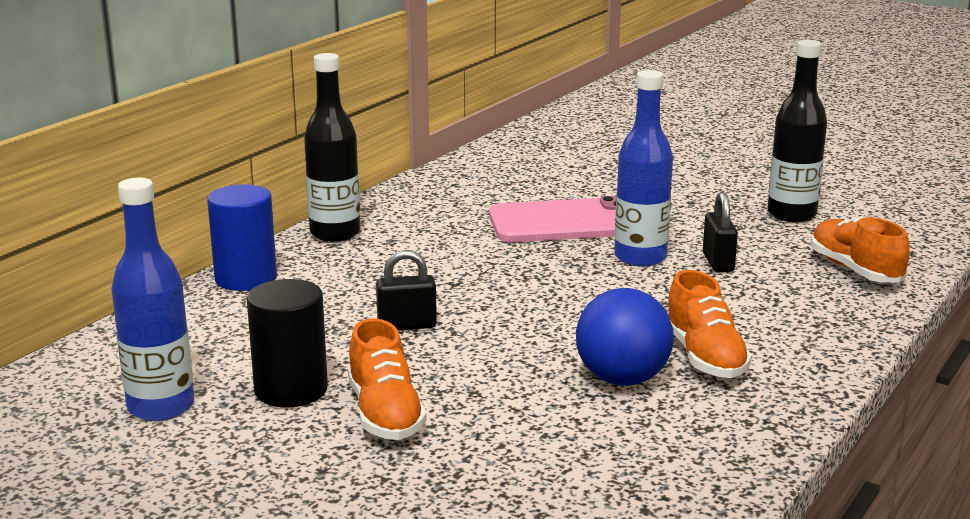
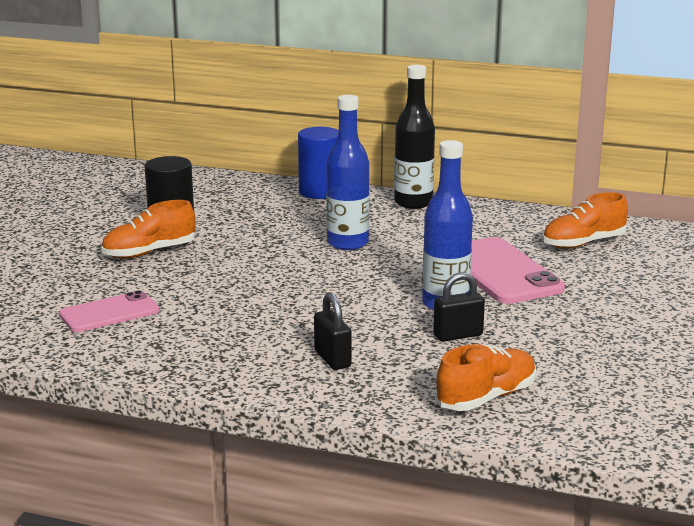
camera: 75 degrees right, 0 degrees up
(161, 407) = (142, 201): blue bottle -> blue bottle (347, 243)
(407, 326) = (272, 242): black padlock -> black padlock (332, 359)
(593, 457) = (109, 313): none -> pink phone
(622, 379) = (220, 313): blue ball -> none
(704, 357) = (268, 339): orange shoe -> orange shoe (583, 243)
(791, 214) = (609, 364): black bottle -> none

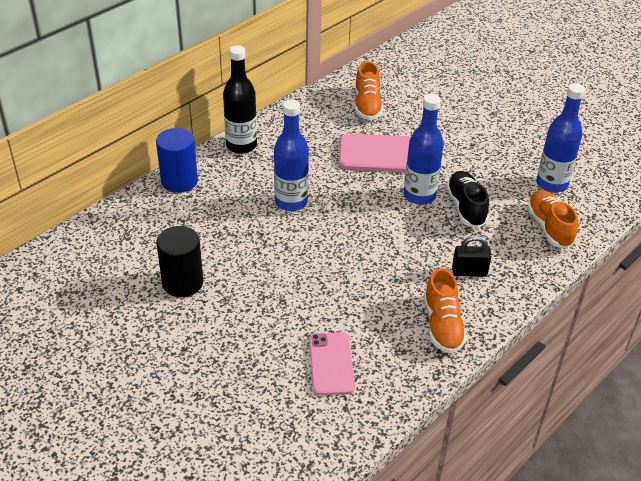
camera: 65 degrees left, 20 degrees up
(149, 252) = (228, 310): orange shoe -> orange shoe (442, 325)
(458, 335) = (466, 207): black padlock -> black shoe
(589, 384) = (551, 184): none -> blue bottle

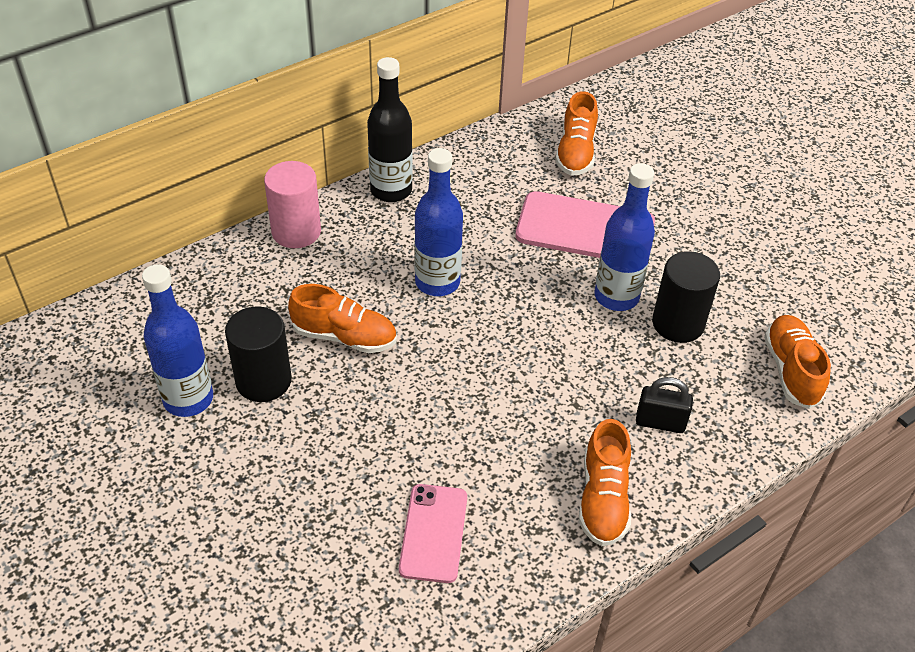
camera: 10 degrees right, 5 degrees up
(179, 181) = (296, 231): blue cylinder -> pink cylinder
(234, 246) = (344, 337): none -> orange shoe
(466, 207) = (678, 323): black shoe -> black cylinder
(551, 184) = (810, 304): blue bottle -> blue bottle (188, 399)

